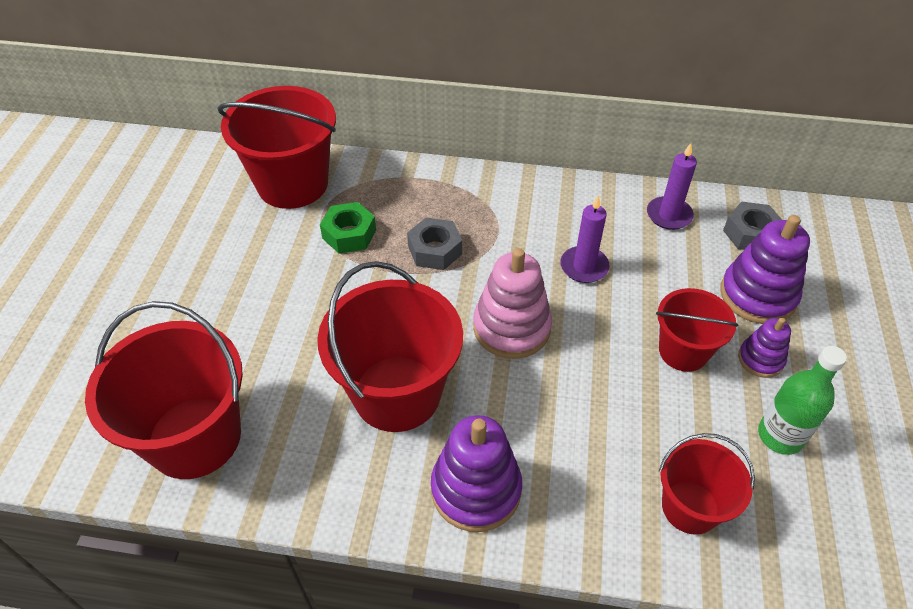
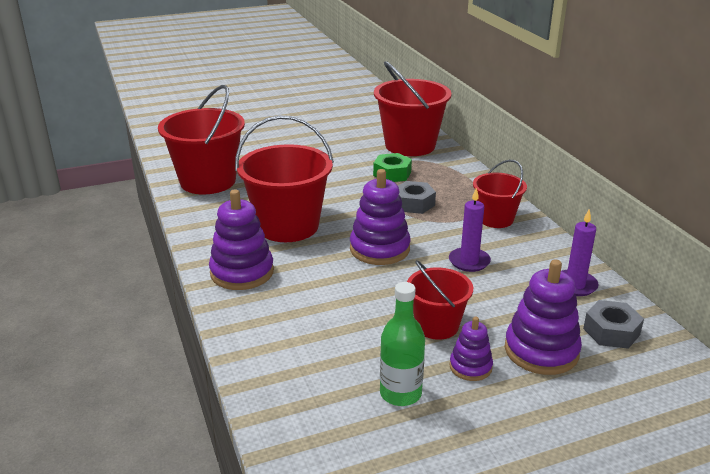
camera: 60 degrees right, 20 degrees down
(511, 328) = (379, 249): pink stacking toy -> purple stacking toy
(690, 507) = (295, 361): red bucket -> red bucket (495, 219)

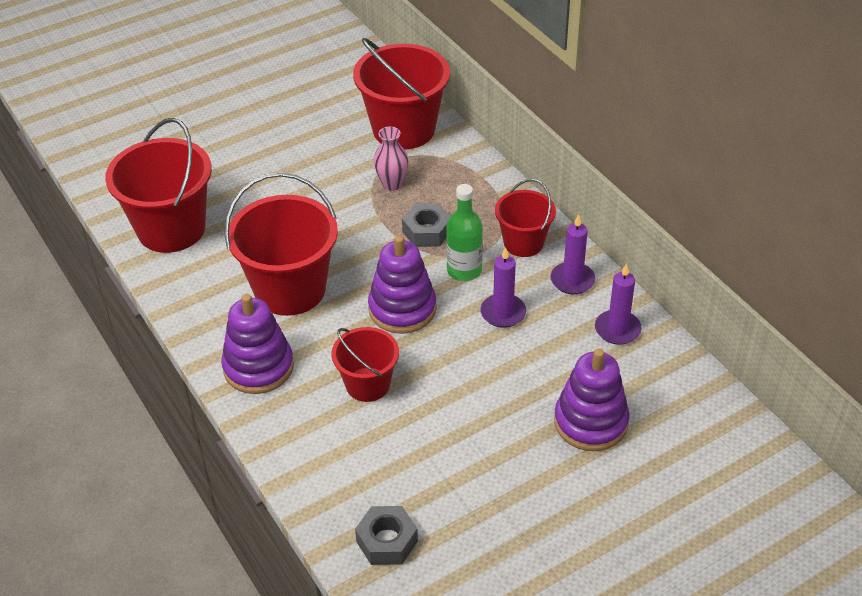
camera: 10 degrees left, 15 degrees up
(392, 174) = (392, 184): green nut -> pink vase
(400, 393) = (462, 497): green bottle -> green bottle (464, 270)
(436, 325) = (483, 407): red bucket -> red bucket (368, 384)
(470, 367) = (524, 454): purple stacking toy -> none
(536, 247) = (572, 280): none -> purple candle
(611, 331) = (657, 386): grey nut -> grey nut (387, 541)

